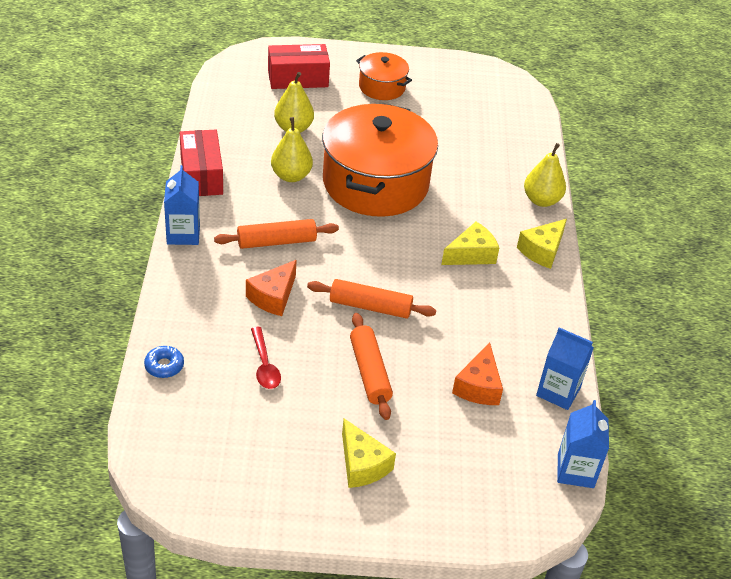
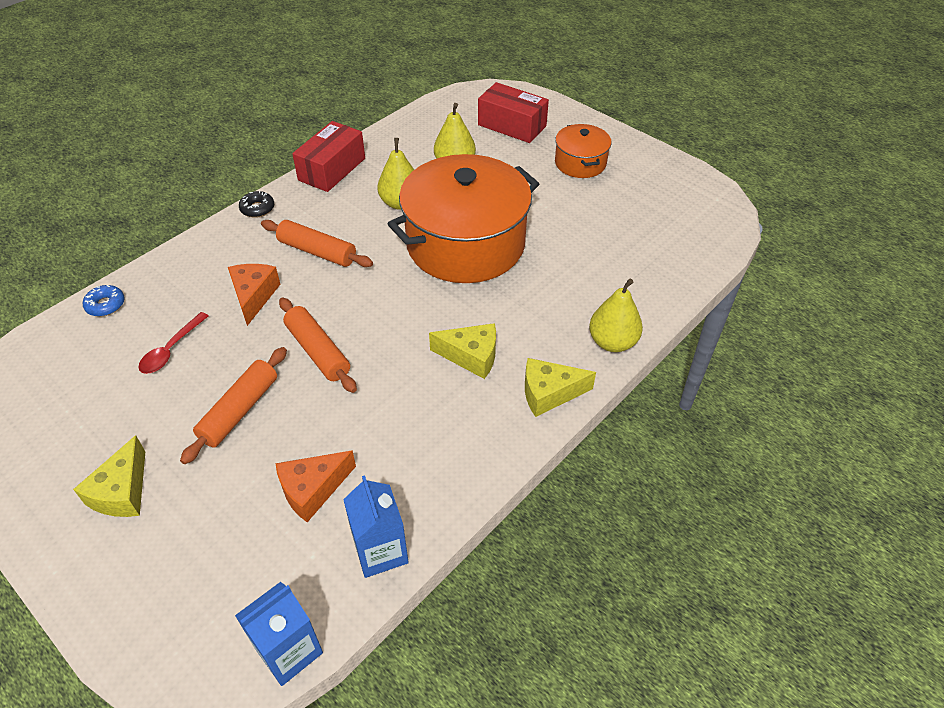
camera: 45 degrees right, 5 degrees up
(183, 234) = (257, 208): blue carton -> black donut
(273, 297) = (254, 296): orange cheese -> orange cheese turned 105 degrees clockwise

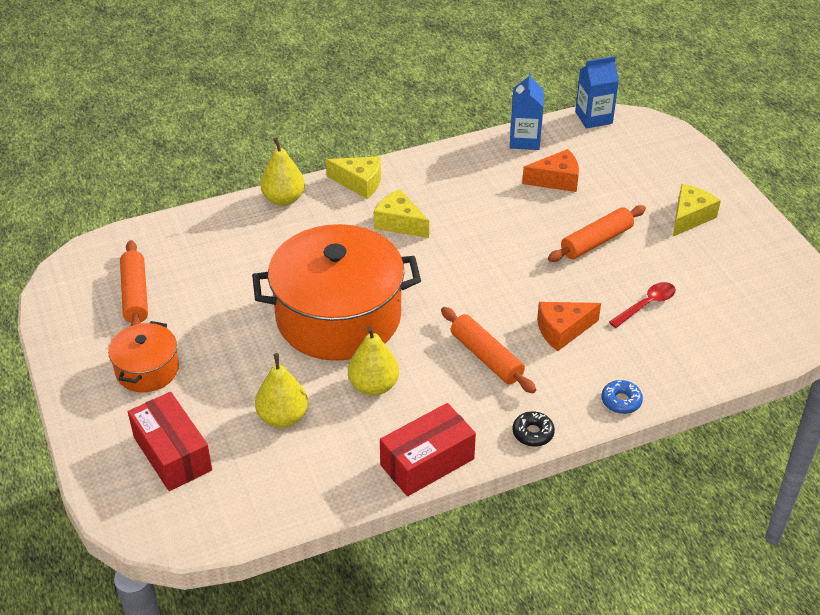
camera: 155 degrees left, 5 degrees down
(105, 305) = (707, 367): blue donut -> blue donut (621, 401)
(254, 296) = (562, 330): orange cheese -> orange cheese turned 45 degrees clockwise
(318, 351) = (520, 265): orange rolling pin -> orange rolling pin (135, 295)

